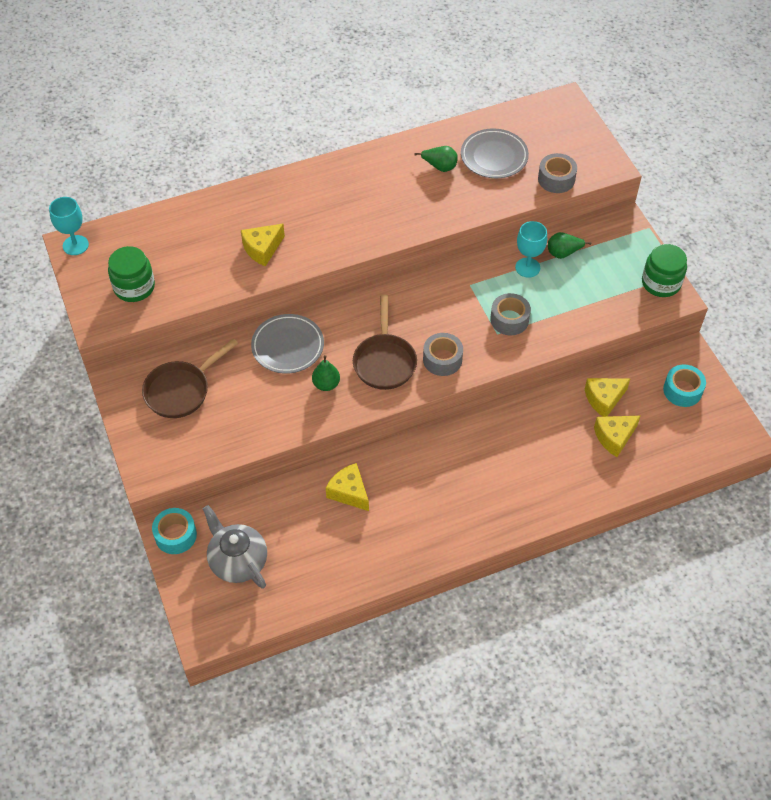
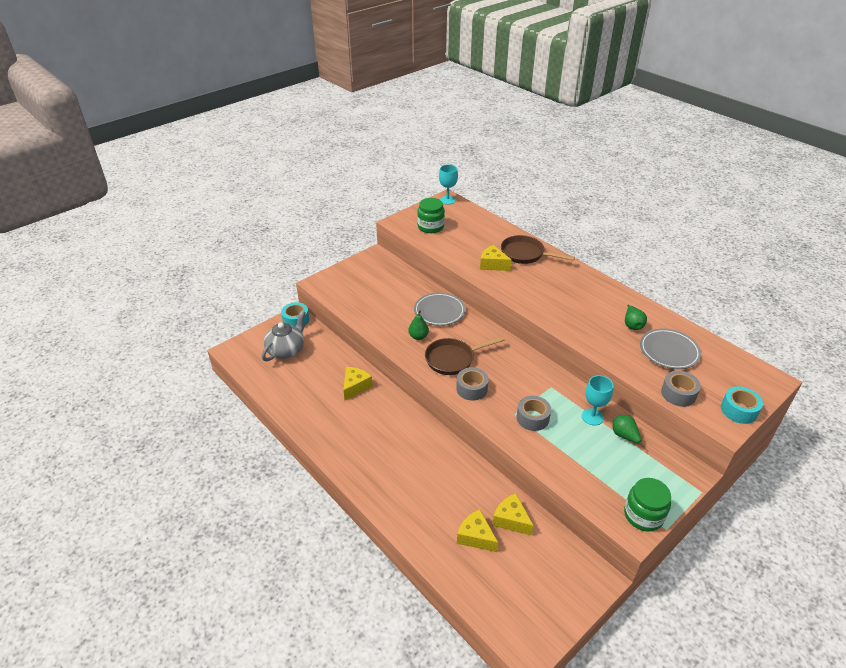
camera: 70 degrees right, 15 degrees down
(181, 390) = (382, 278): brown pan -> brown pan (525, 254)
(682, 390) = (555, 581): turquoise tape -> turquoise tape (739, 410)

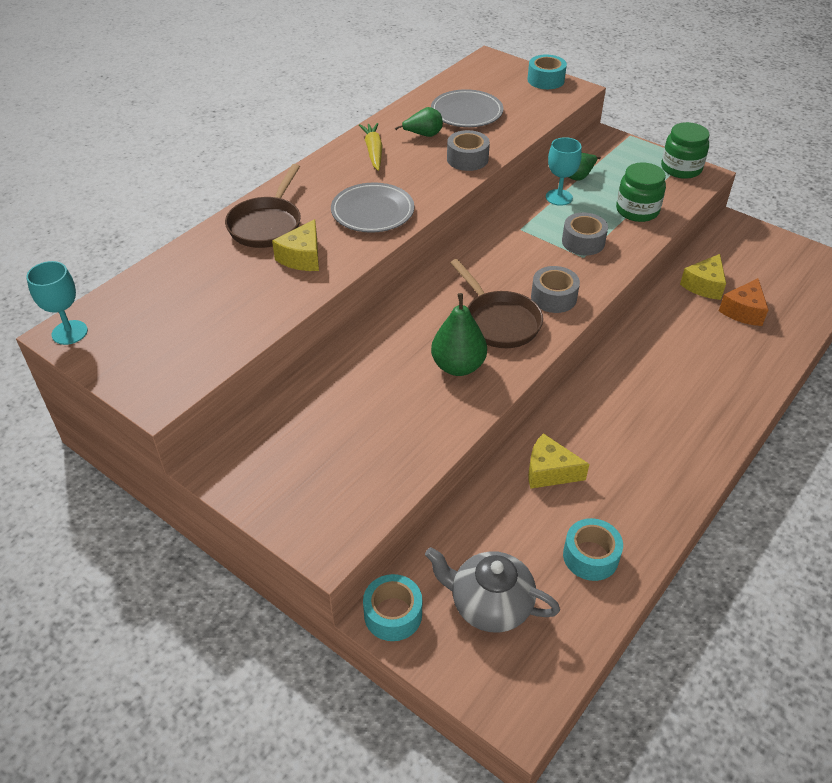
camera: 100 degrees left, 5 degrees up
(296, 391) = (590, 556): none -> turquoise tape
(418, 336) = (458, 366): green pear -> green pear, size x1.58
(430, 227) = (178, 345): green jar -> green jar (637, 210)
(439, 311) = (386, 349): grey plate -> grey plate (372, 212)
(475, 536) = (743, 311): yellow cheese -> orange cheese
(608, 300) = (373, 151): none -> yellow carrot
(678, 394) = (538, 111): grey tape -> grey tape (467, 159)

